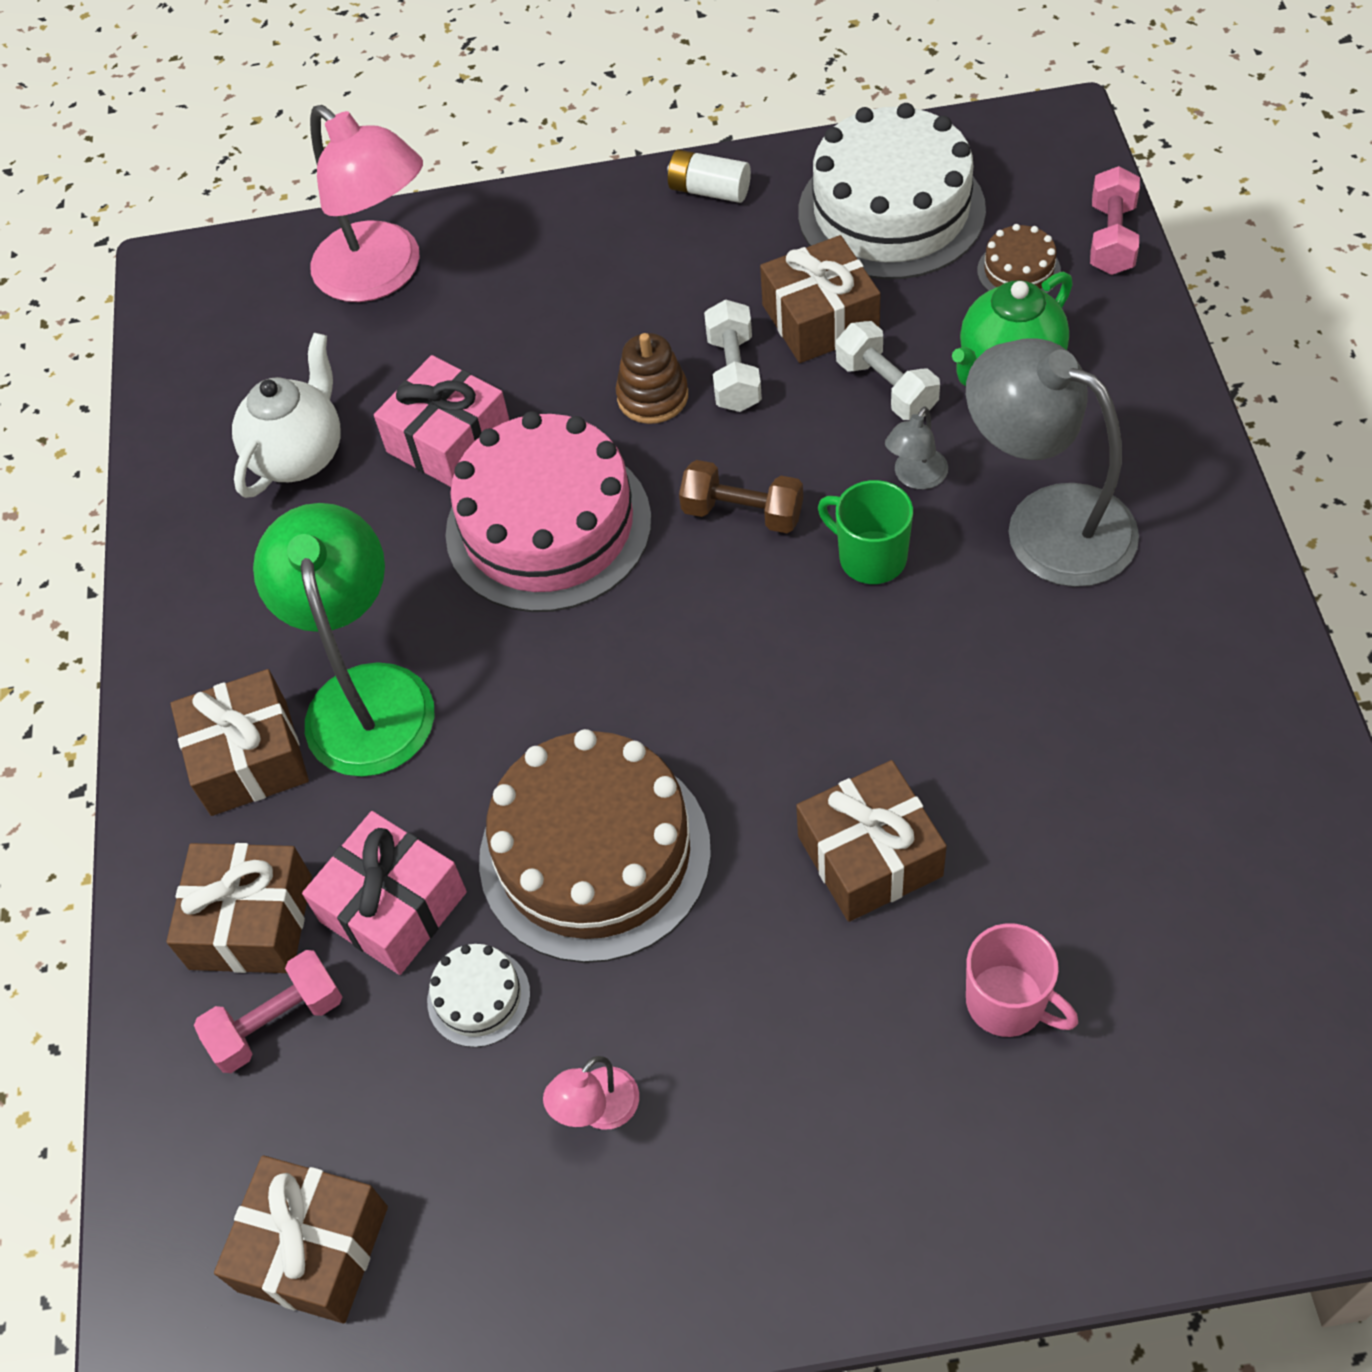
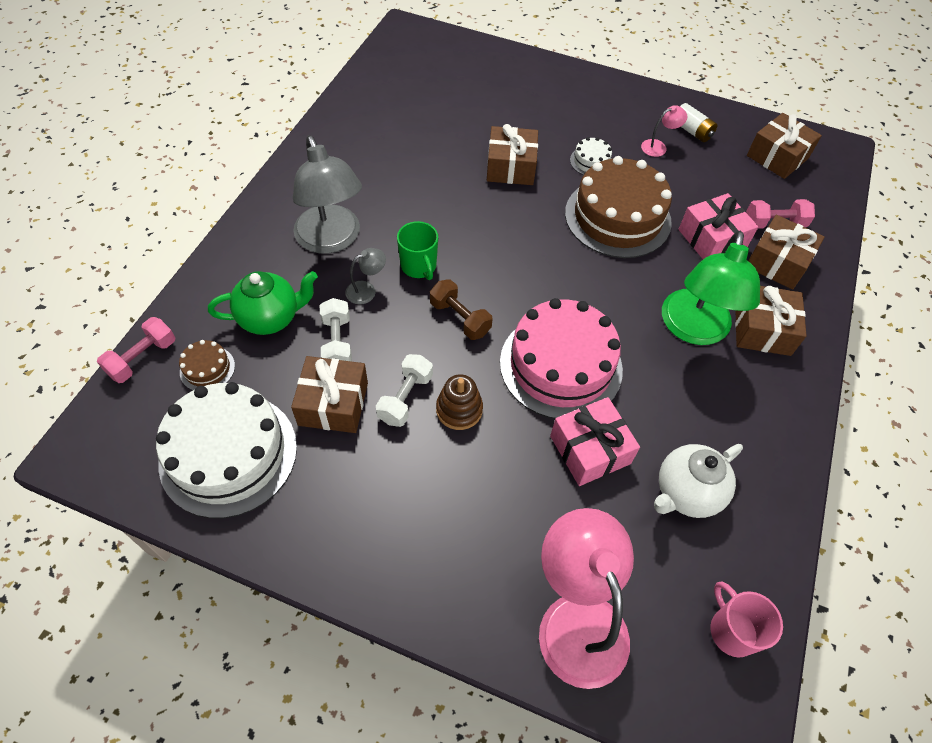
camera: 160 degrees left, 0 degrees up
(478, 997) = (688, 195): white cake -> white cake (591, 161)
(709, 190) = (315, 547): white battery -> white battery (691, 131)
(1008, 1003) = (498, 111): pink mug -> pink mug (732, 630)

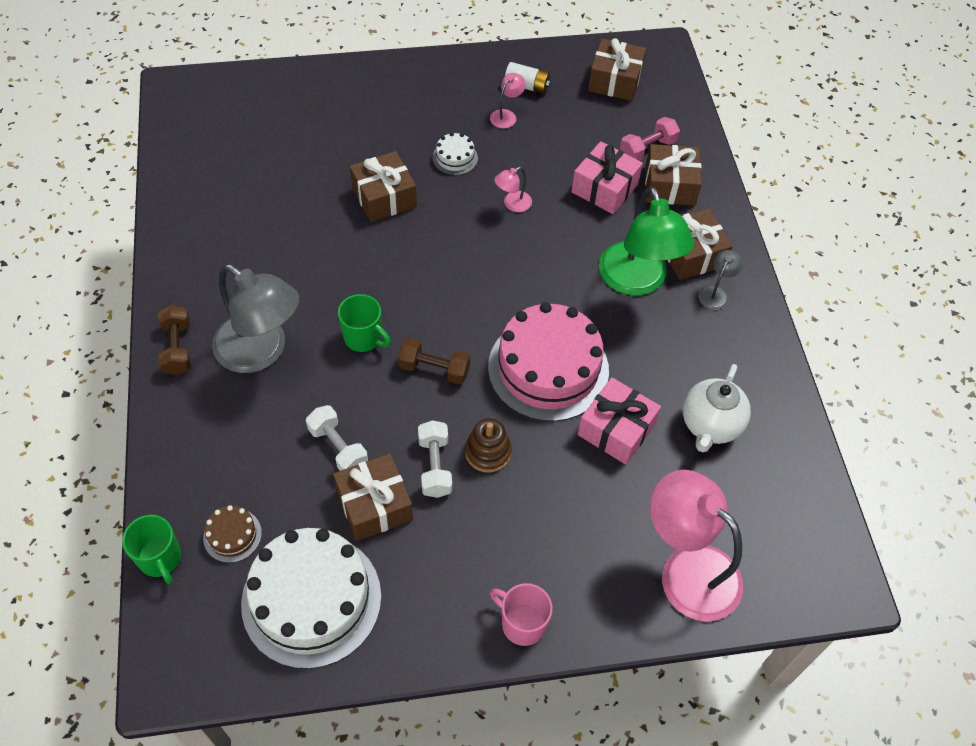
camera: 30 degrees left, 0 degrees up
(143, 358) = (160, 559): pink dumbbell -> green mug
(271, 318) = (258, 457): green teapot -> none
(272, 209) = (177, 348): none -> brown dumbbell
(366, 290) = (330, 384): grey lamp -> grey lamp (715, 293)
(617, 217) = (512, 204): brown cake -> pink lamp
(732, 630) = (801, 514): pink mug -> pink mug (522, 623)

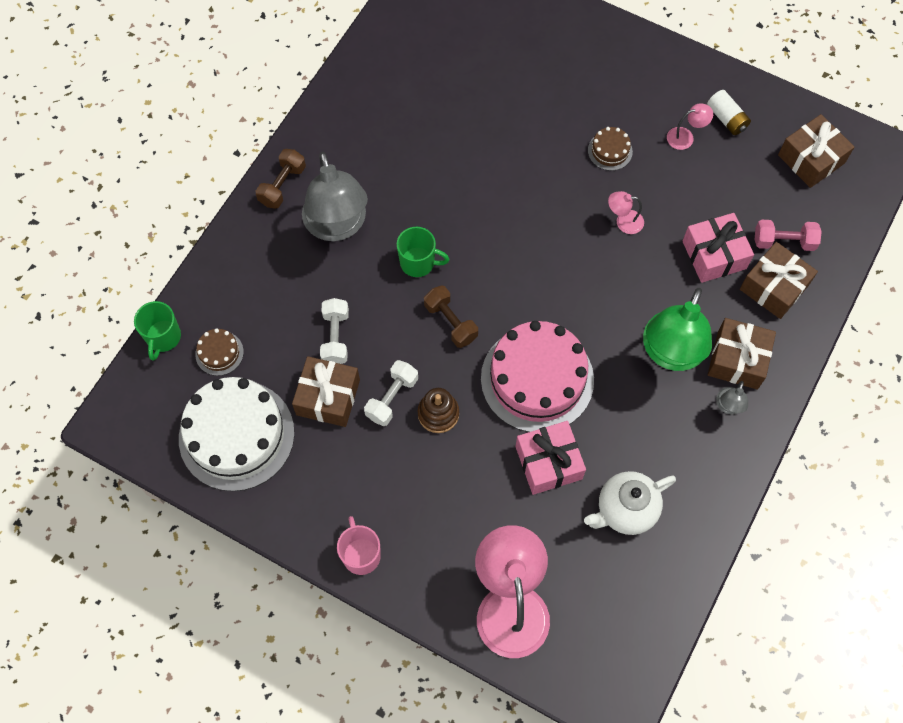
camera: 40 degrees right, 10 degrees up
(364, 338) = (418, 263): green mug -> green mug turned 60 degrees counterclockwise
(384, 197) = (525, 152): brown gift -> none
(455, 158) = (610, 151): white cake -> brown cake
(715, 293) = (728, 406): grey lamp -> grey lamp turned 135 degrees clockwise

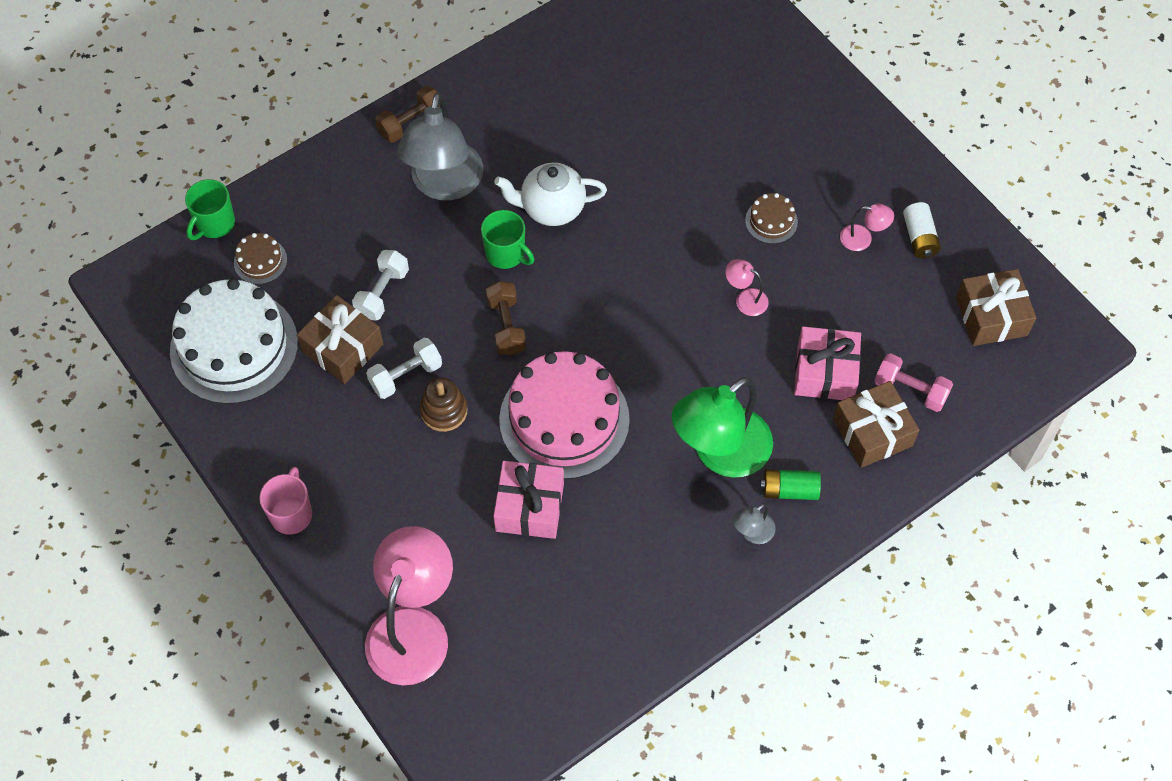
camera: 25 degrees right, 5 degrees down
(625, 510) = (582, 589): white teapot -> white teapot (551, 209)
(737, 360) = (789, 490): brown gift -> green battery

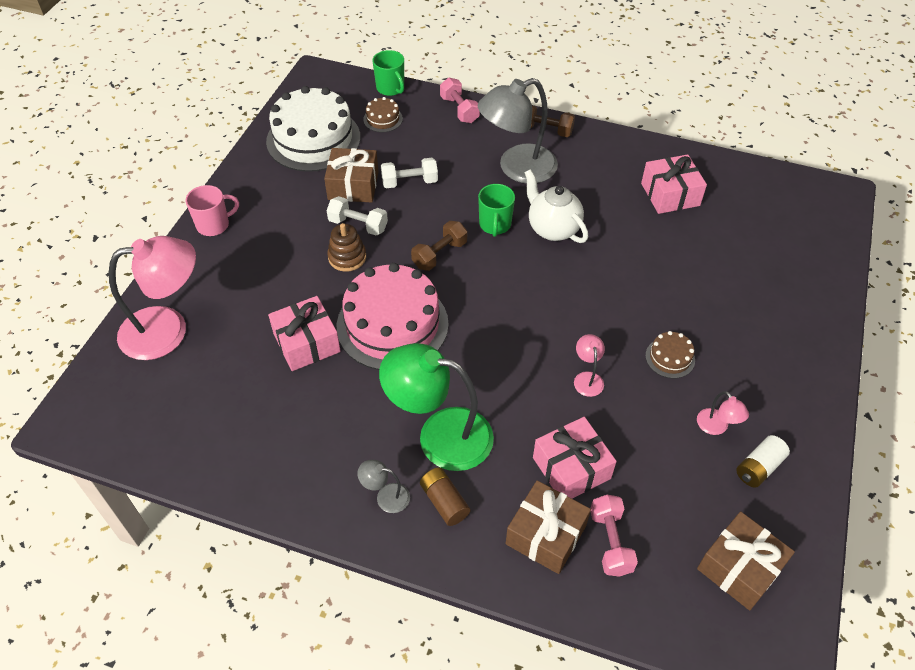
camera: 55 degrees right, 10 degrees down
(214, 224) = (390, 88): green mug -> green mug turned 120 degrees counterclockwise
(309, 180) = (459, 110): none -> pink dumbbell
(588, 82) = (670, 194): none -> pink gift
(789, 490) = (444, 502): green battery -> brown battery

